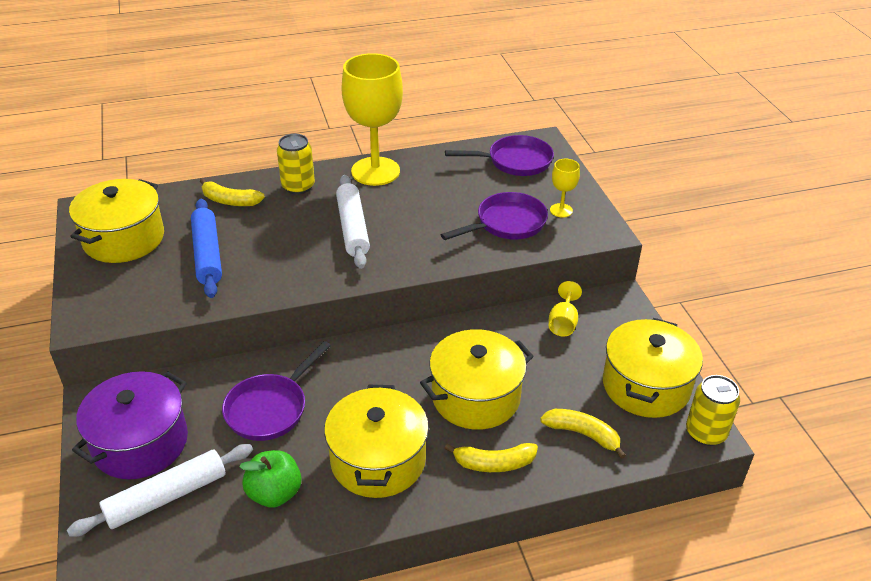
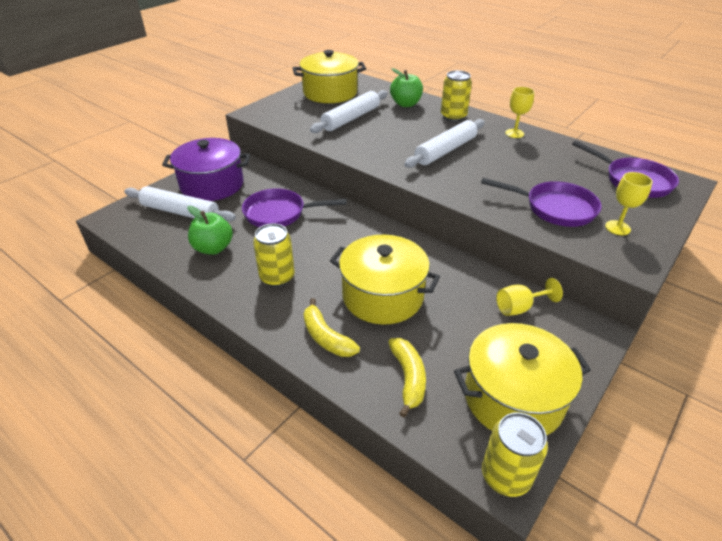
camera: 55 degrees right, 0 degrees up
(207, 254) = (351, 118): blue rolling pin -> white rolling pin
(230, 201) = (405, 104): yellow banana -> green apple
(375, 171) = (514, 133): yellow goblet -> yellow goblet, size x0.44
(378, 460) = (277, 277): yellow pot -> yellow can

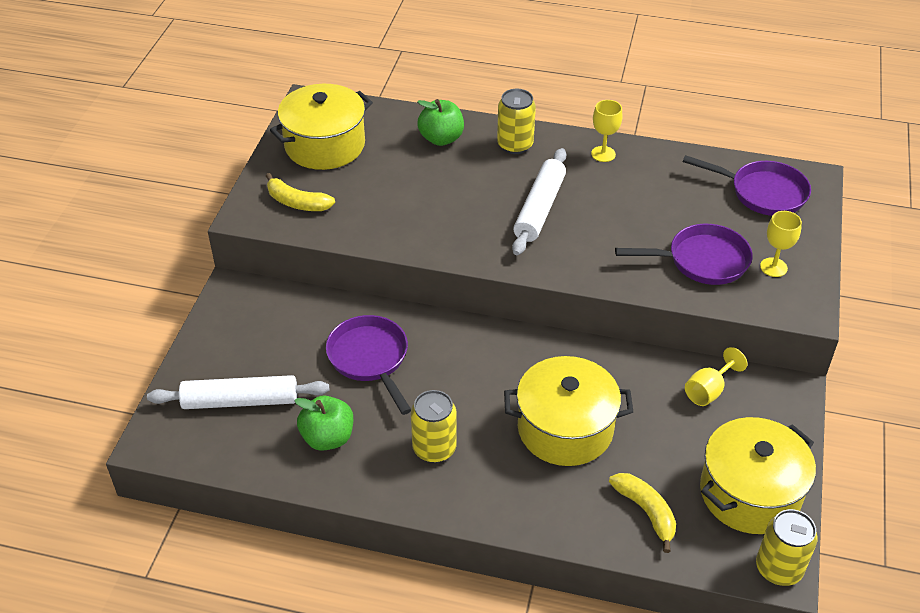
camera: 25 degrees left, 5 degrees up
(212, 185) = (246, 344): purple pot -> none
(279, 213) = (370, 359): purple pan -> purple pan turned 90 degrees clockwise
(326, 337) = (539, 500): yellow banana -> yellow banana (297, 202)
(351, 118) = (388, 187): white rolling pin -> none

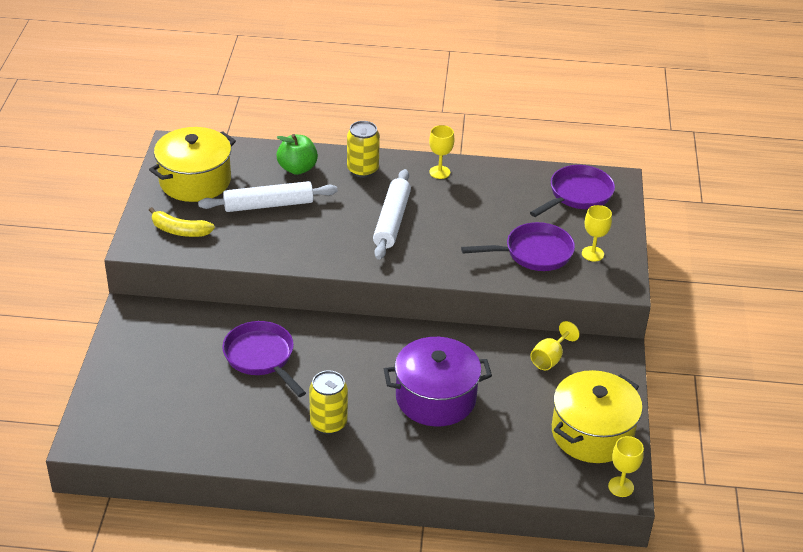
camera: 10 degrees left, 5 degrees down
(240, 401) = (154, 400): white rolling pin -> white rolling pin (268, 205)
(328, 438) = (236, 423): green apple -> none
(565, 428) = (435, 398): yellow pot -> purple pot
(646, 511) = (510, 455): yellow banana -> none
(763, 193) = (577, 195): purple pan -> purple pan turned 60 degrees counterclockwise
(778, 568) = (621, 487): yellow can -> yellow goblet

